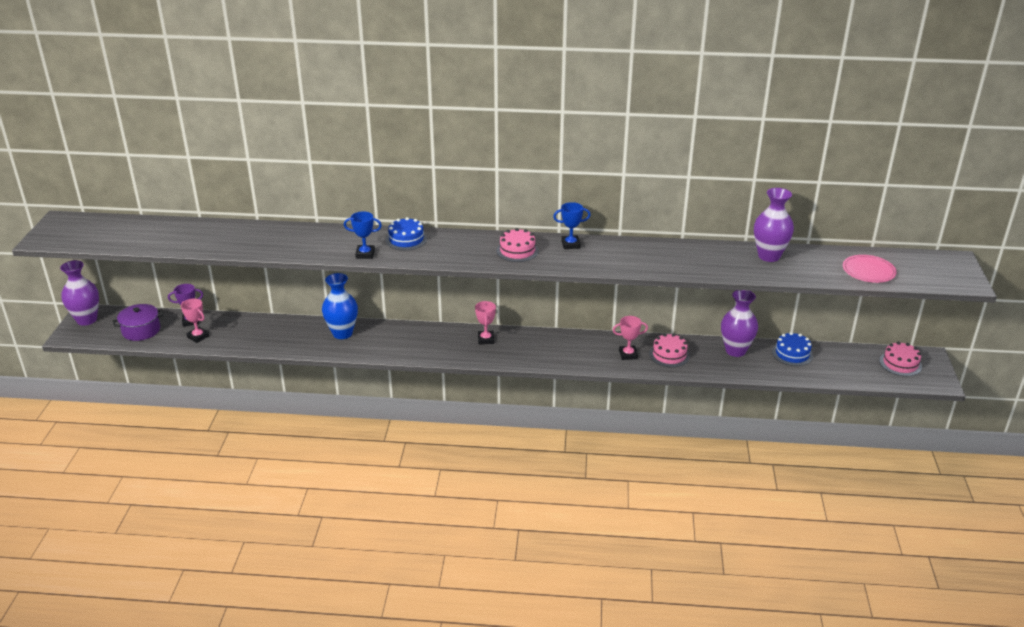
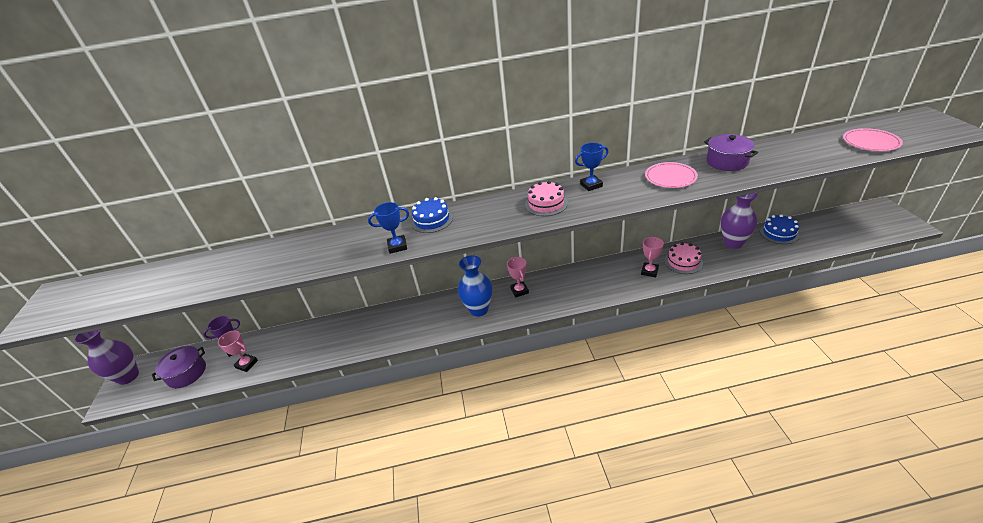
camera: 10 degrees left, 5 degrees up
(342, 333) = (387, 321): blue vase -> blue vase (479, 309)
(628, 354) = (649, 271): pink trophy -> pink trophy turned 45 degrees counterclockwise
(649, 256) = (670, 177): none -> pink plate
(715, 255) = (727, 161): none -> purple pot
(769, 256) = (773, 151): purple vase -> none
(900, 363) = (867, 218): pink cake -> none

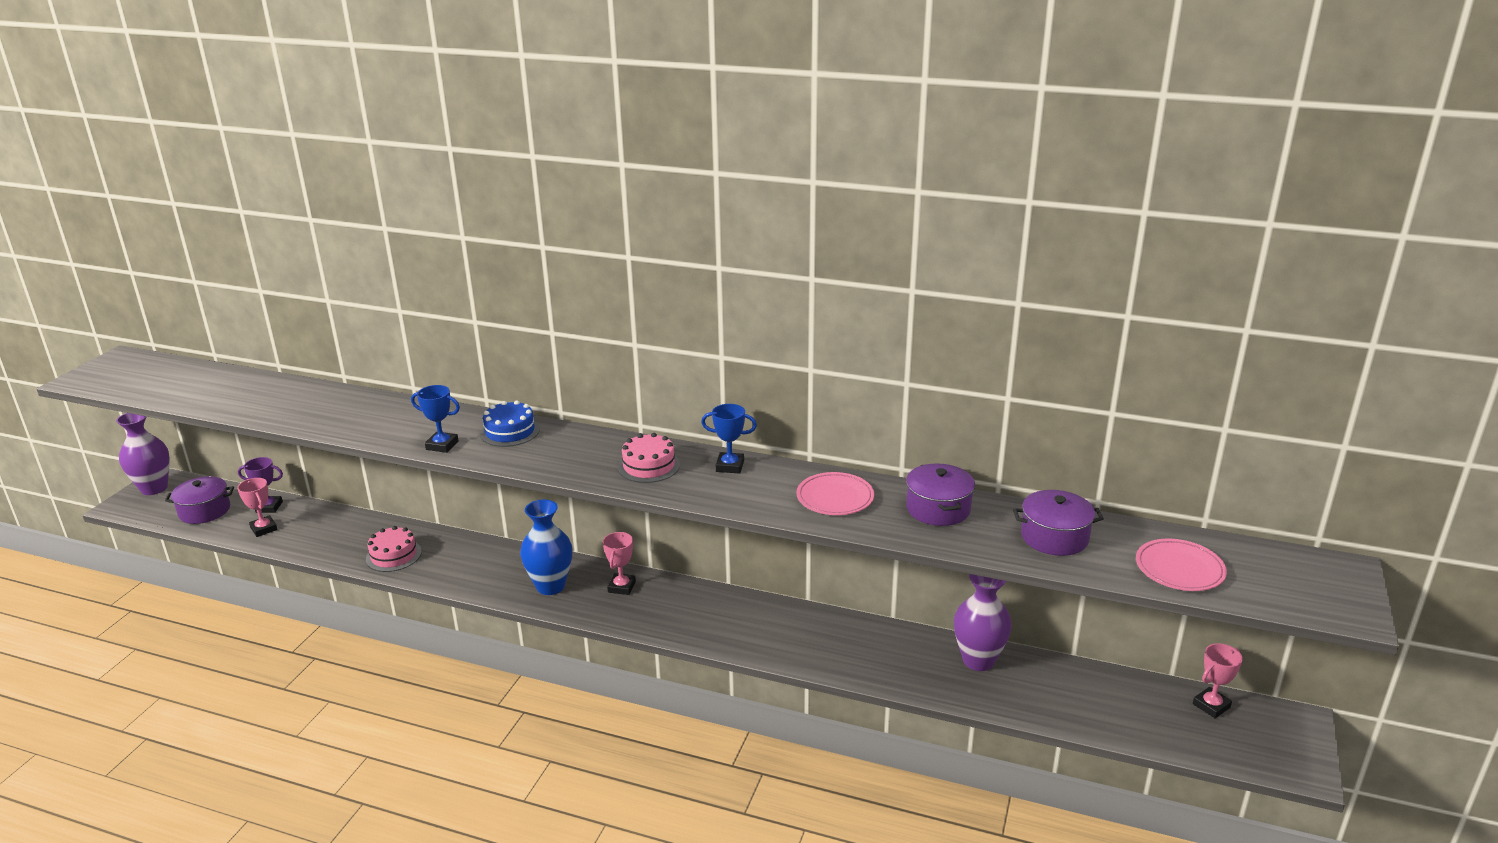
camera: 25 degrees right, 10 degrees down
(649, 271) = (811, 641): pink trophy -> pink trophy (1211, 705)
(683, 262) = (873, 651): pink cake -> pink cake (393, 555)
(779, 233) = (1067, 680): blue cake -> none
(798, 152) = (1054, 537): none -> purple pot

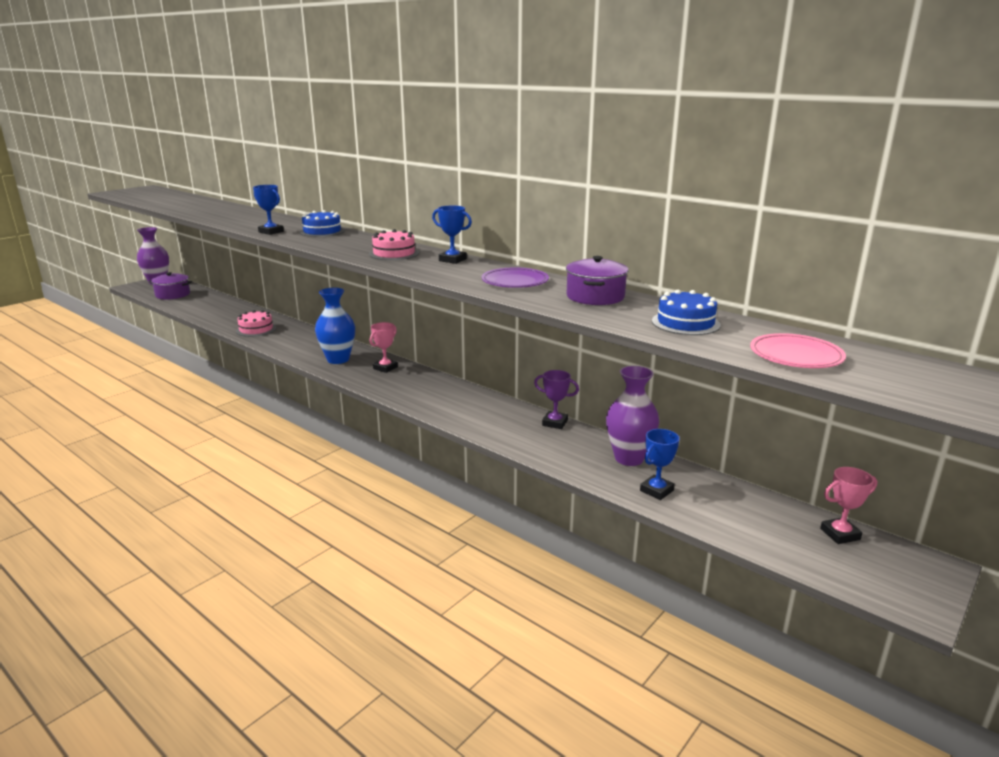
camera: 20 degrees right, 5 degrees down
(264, 529) = (195, 307): pink trophy -> none
(269, 507) = (209, 298): purple trophy -> purple trophy (555, 423)
(835, 497) = (515, 282): pink plate -> purple plate
(1028, 697) = (656, 490): none -> blue trophy
(1054, 537) = (685, 323): purple pot -> blue cake

